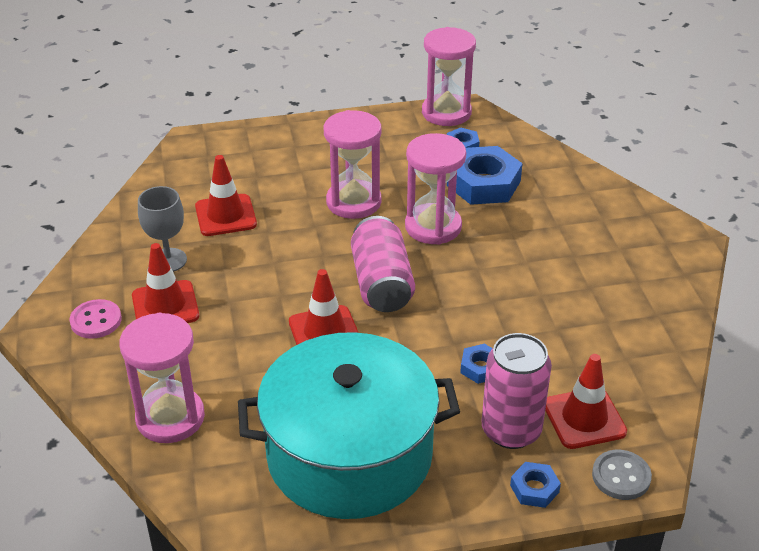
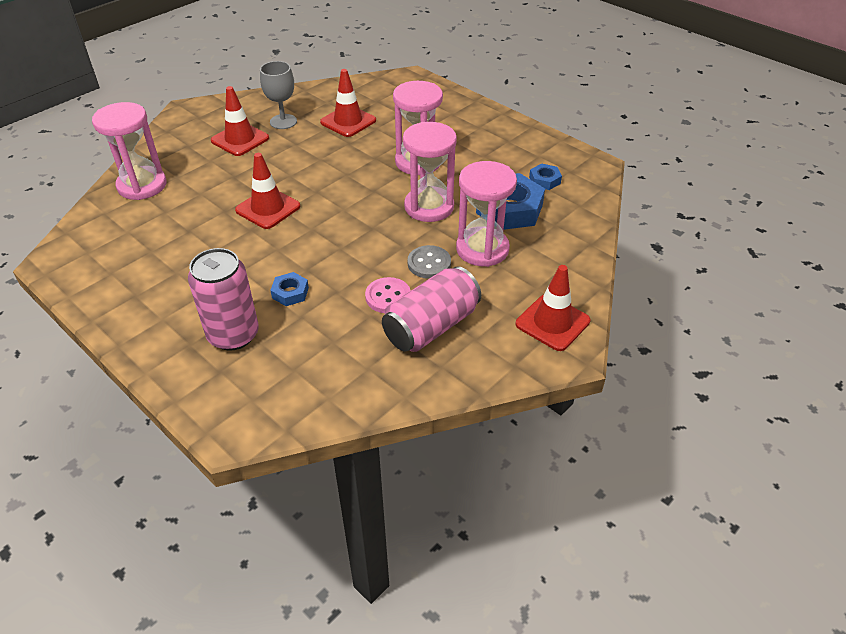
camera: 55 degrees right, 5 degrees up
(96, 321) = (206, 123): pink button -> pink button (388, 297)
(349, 455) = (156, 269): turquoise pot -> none
(381, 283) = (341, 210): pink can -> pink can (431, 326)
(446, 113) = (576, 156): pink hourglass -> pink hourglass (482, 249)
(534, 489) = (179, 371): blue nut -> none
(584, 418) = (275, 370): red traffic cone -> red traffic cone (552, 322)
(621, 476) = (223, 416): grey button -> grey button (429, 263)

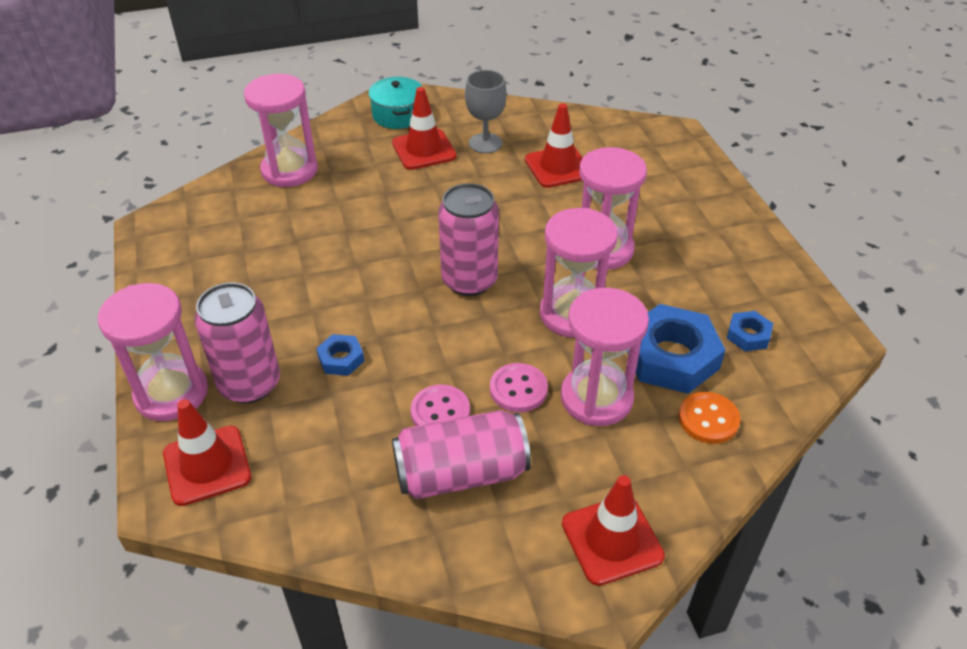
camera: 30 degrees right, 0 degrees up
(175, 365) = (171, 393): none -> pink hourglass
(200, 122) = (398, 115): none -> turquoise pot
(268, 208) = (392, 245): red traffic cone -> red traffic cone (207, 465)
(343, 211) = (469, 280): none -> pink can
(429, 263) = (518, 389): grey button -> pink button
(557, 235) = (708, 419): none -> orange button

